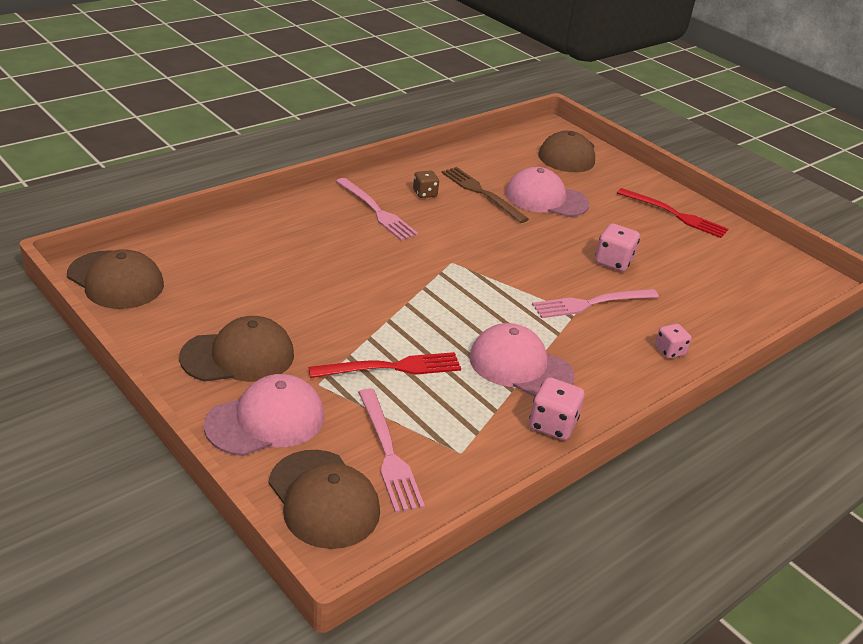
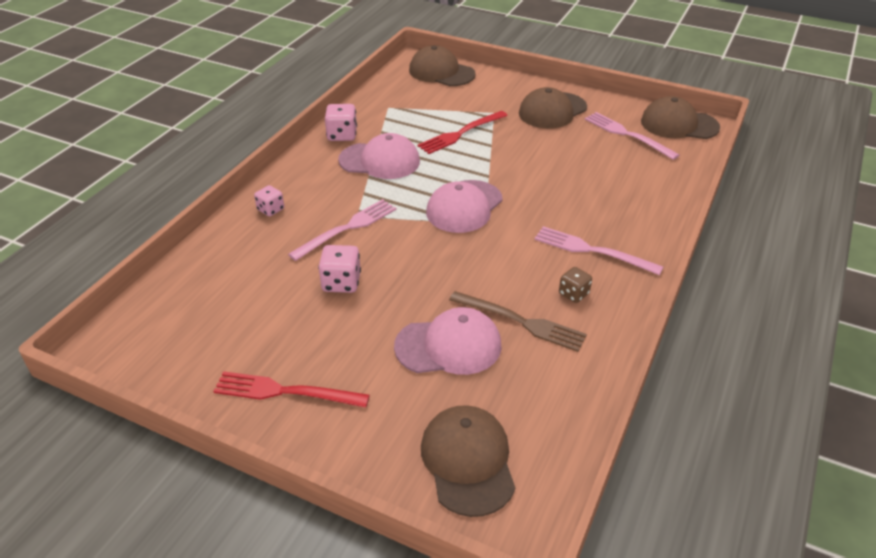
camera: 160 degrees right, 5 degrees up
(266, 420) = (501, 89): pink cap -> pink cap (464, 207)
(388, 453) = (426, 96): pink fork -> pink fork (627, 134)

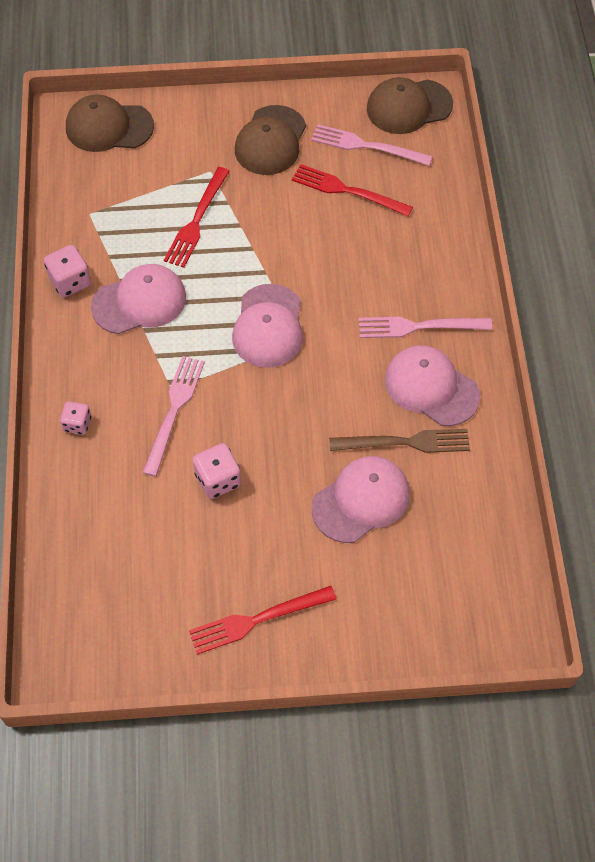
camera: 30 degrees left, 20 degrees up
(468, 461) = (447, 603): brown cap -> none
(573, 294) = (431, 387): brown dice -> pink cap
(592, 153) = (347, 190): none -> red fork

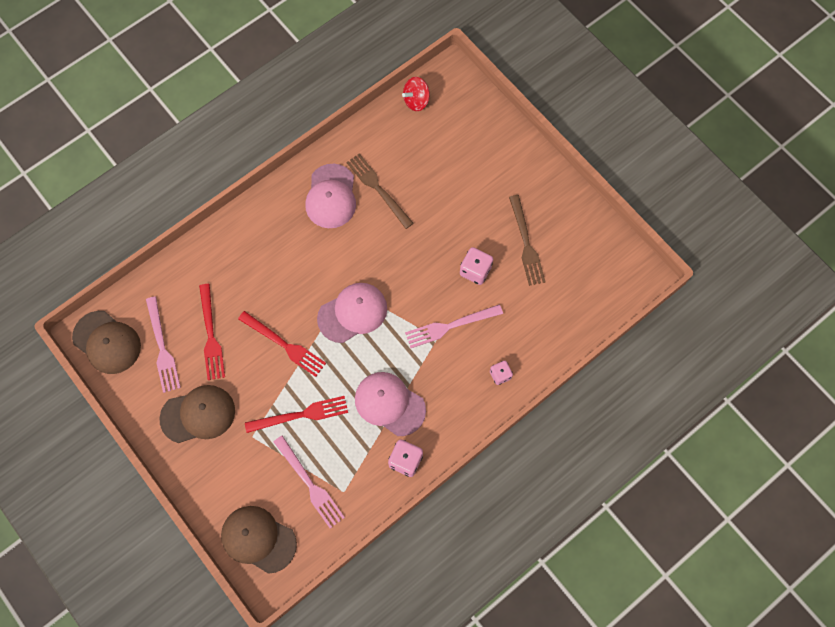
camera: 125 degrees left, 10 degrees up
(109, 127) = (258, 539): brown cap -> brown cap turned 150 degrees clockwise
(206, 559) = (526, 243): none -> brown fork
(257, 620) = (539, 196): red fork -> red fork (284, 345)
(361, 500) = (431, 189): pink cap -> none
(418, 326) = (292, 228): pink fork -> pink fork (310, 484)
(503, 564) = (416, 101): none -> red spinning top

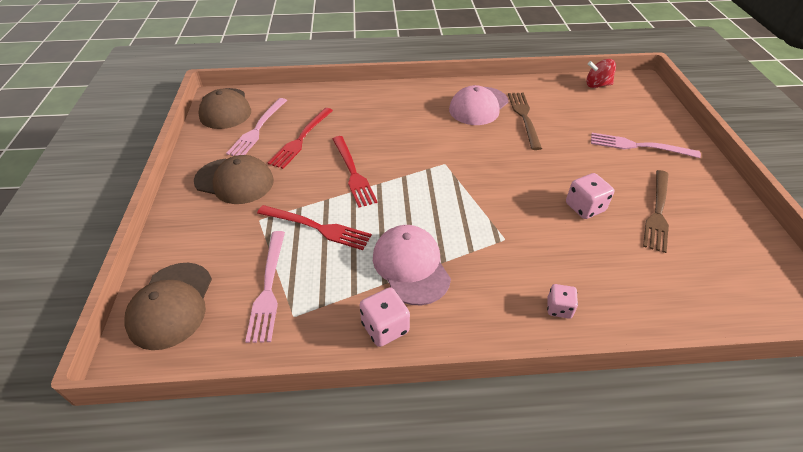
camera: 35 degrees right, 25 degrees down
(258, 539) = (171, 305): brown cap -> brown cap turned 150 degrees counterclockwise
(352, 313) = (434, 181): pink cap -> none
(450, 326) = (526, 236): pink fork -> pink fork (638, 146)

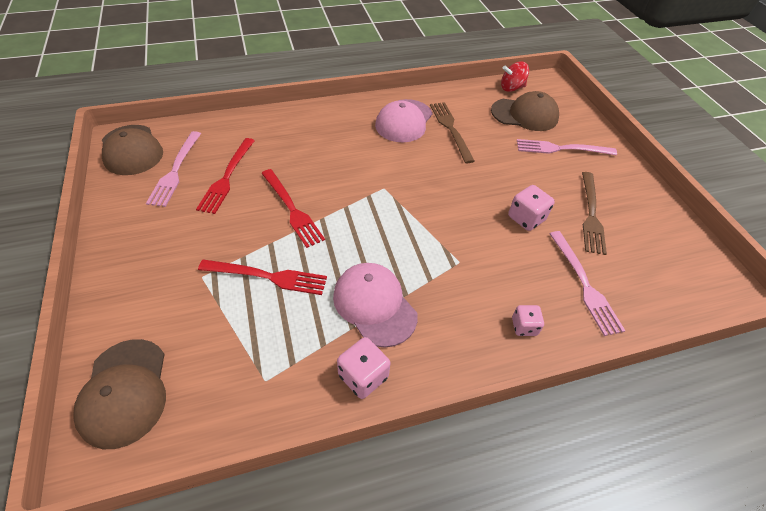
camera: 15 degrees left, 5 degrees up
(234, 181) = (163, 235): brown cap -> brown cap (524, 114)
(268, 288) = (230, 354): pink fork -> pink fork (584, 285)

